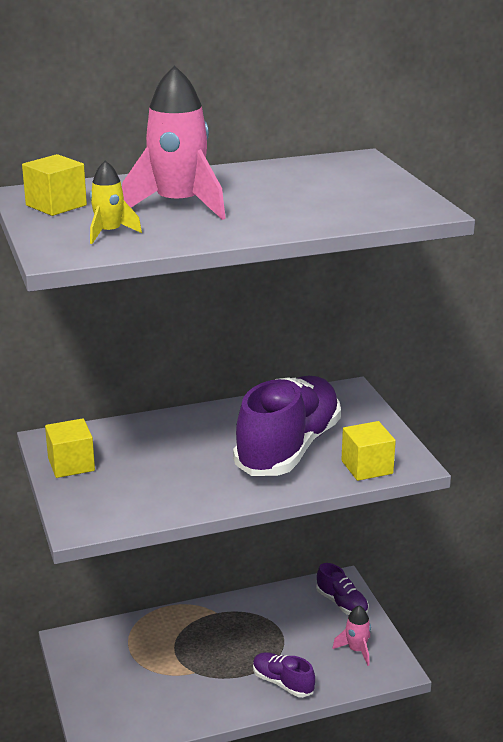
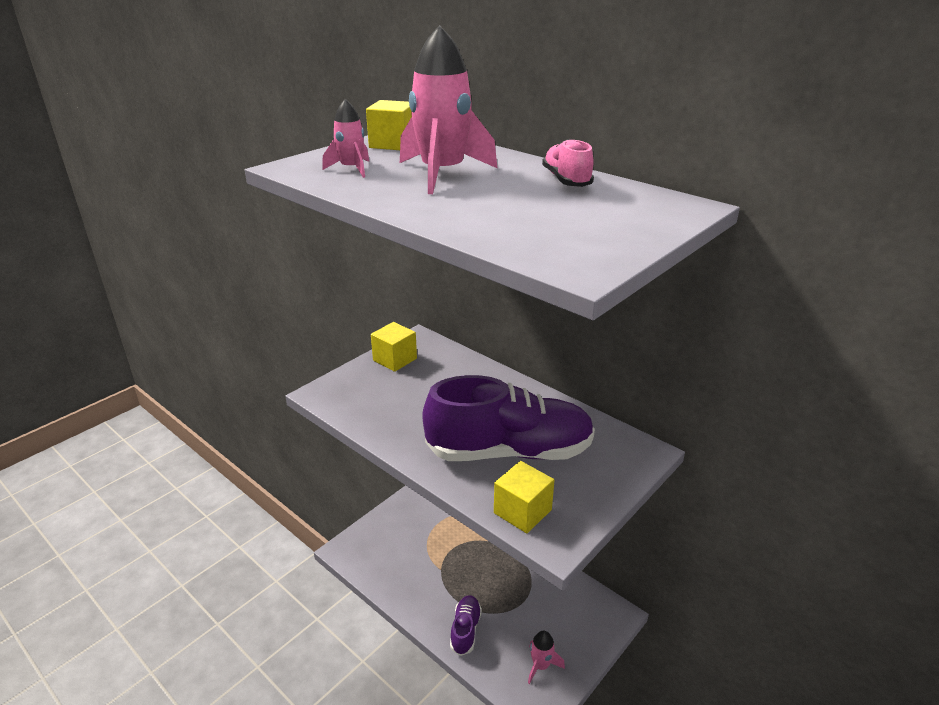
camera: 60 degrees right, 5 degrees up
(109, 233) = (351, 169): yellow rocket -> pink rocket
(258, 174) = (566, 180): none -> pink shoe
(342, 603) = (590, 628): purple shoe -> none

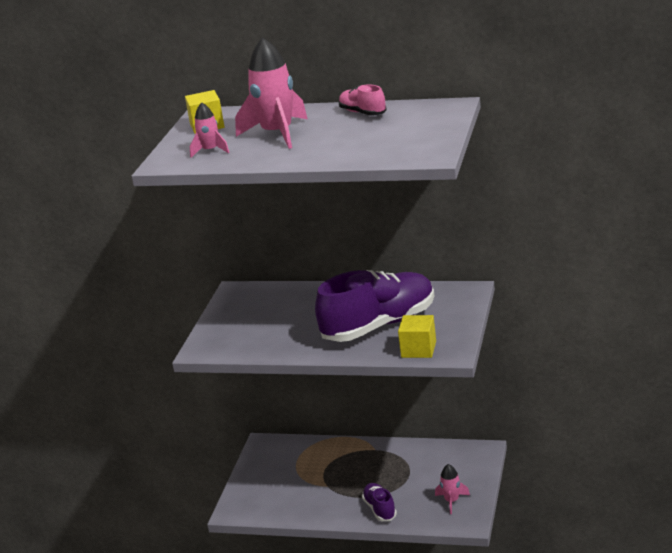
camera: 25 degrees left, 5 degrees down
(395, 359) = (232, 309): yellow cube -> none

